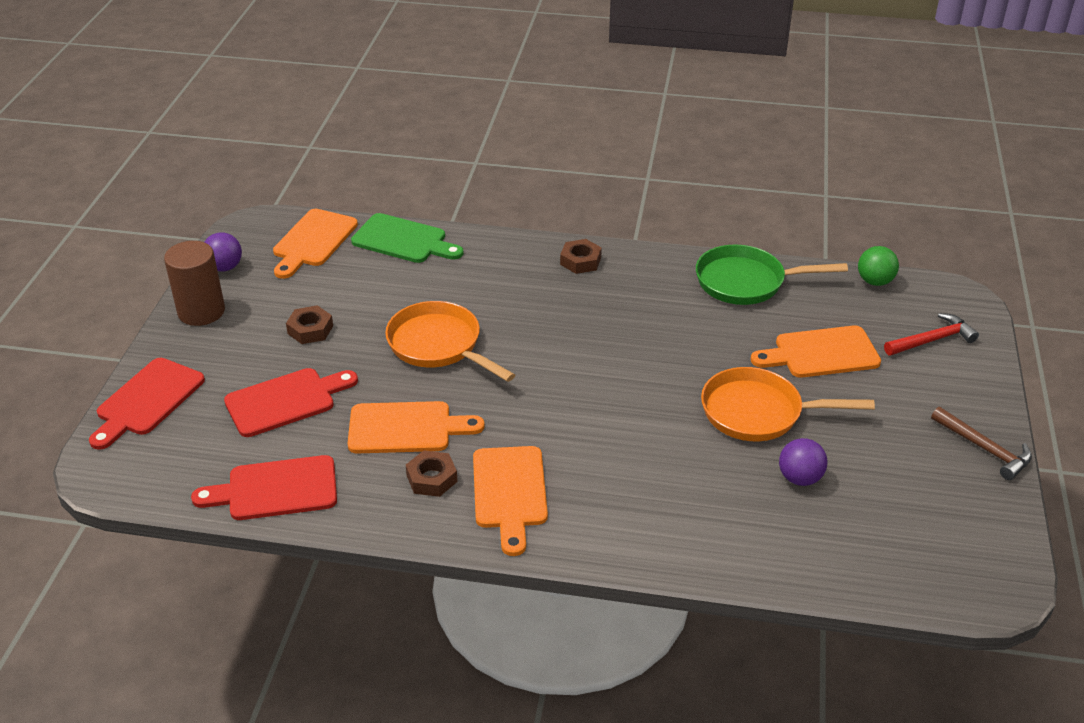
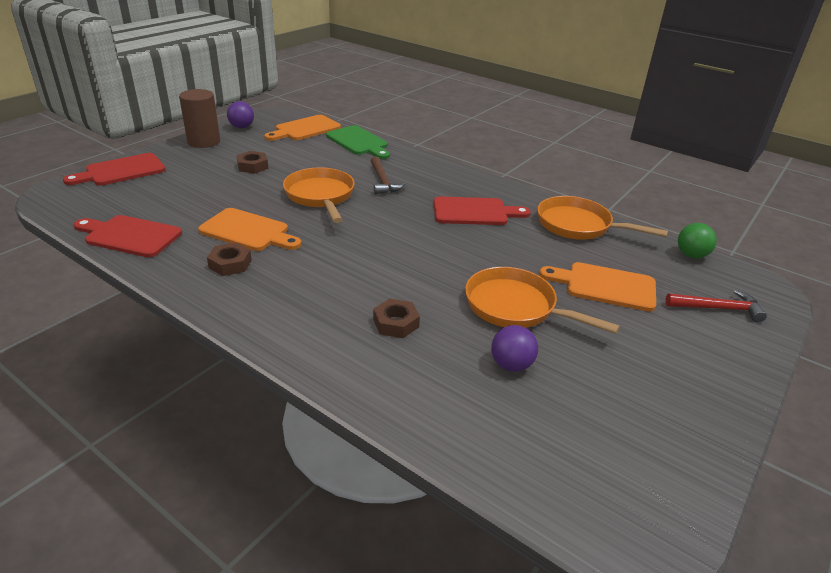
camera: 25 degrees right, 5 degrees down
(285, 401) = (194, 194): red cutting board -> red cutting board (474, 212)
(509, 492) = (272, 291): orange cutting board -> none
(580, 261) = (463, 181): brown nut -> brown nut (396, 323)
(746, 282) = (578, 225): green pan -> orange pan
(984, 449) = (715, 408): brown hammer -> brown hammer (382, 181)

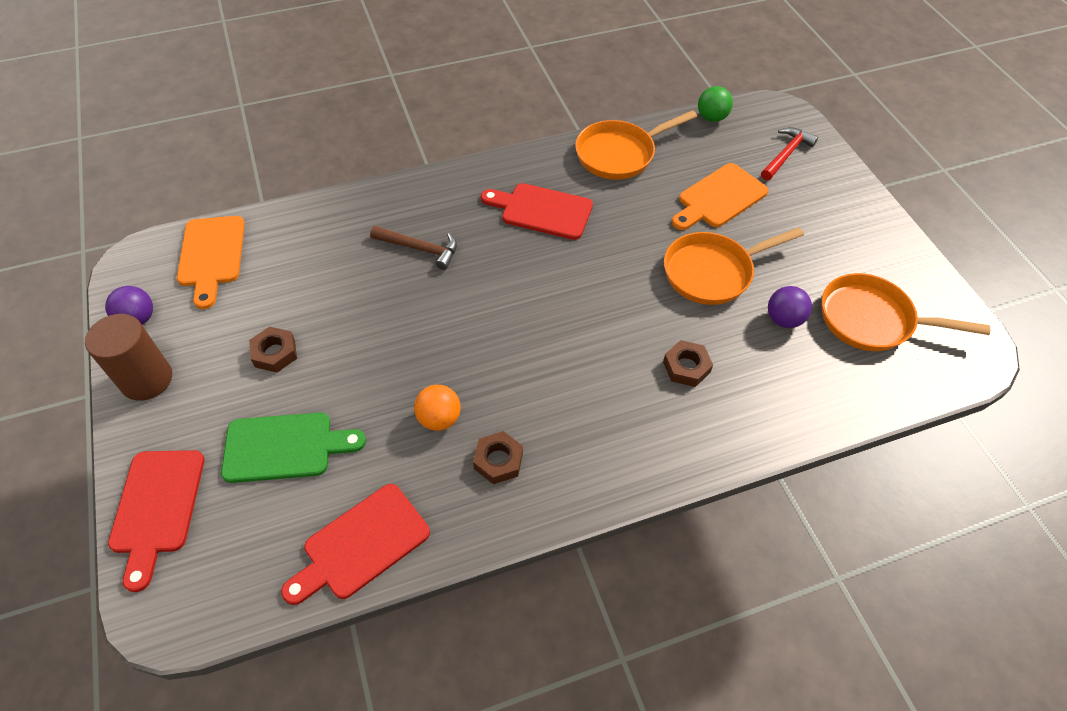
camera: 55 degrees left, 20 degrees up
(248, 231) = (439, 419): orange cutting board -> orange ball
(320, 196) = (409, 319): orange pan -> orange pan (871, 320)
(359, 142) = (300, 222): green cutting board -> green cutting board (285, 447)
(474, 212) = (542, 211): red cutting board -> red cutting board turned 105 degrees counterclockwise

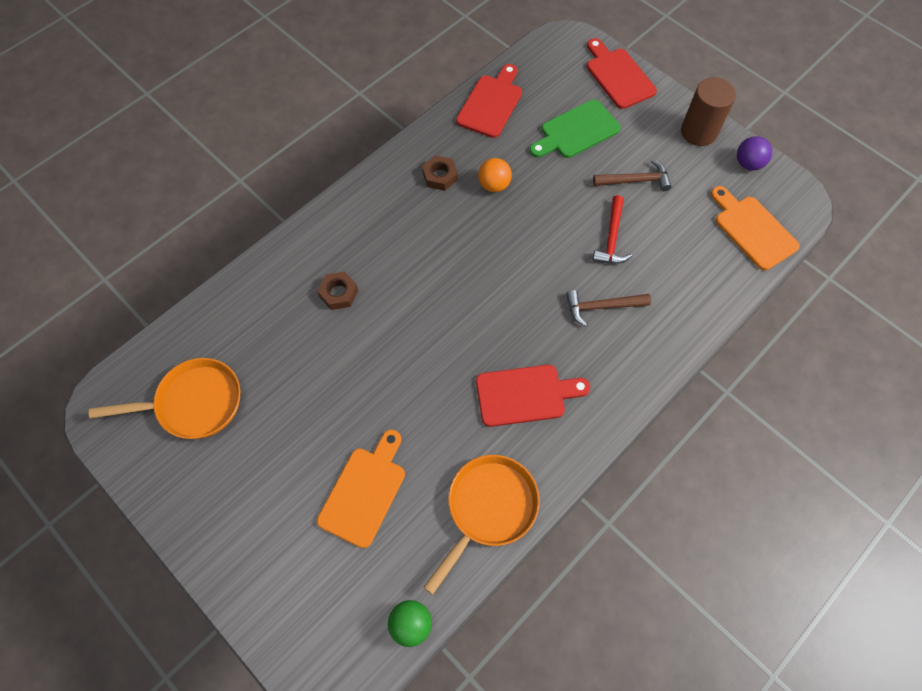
camera: 155 degrees right, 10 degrees up
(275, 353) = (635, 181): brown nut -> brown hammer
(712, 272) = (344, 394): orange pan -> none
(783, 319) = (271, 370): purple ball -> none
(786, 154) = (309, 598): red hammer -> red hammer (611, 238)

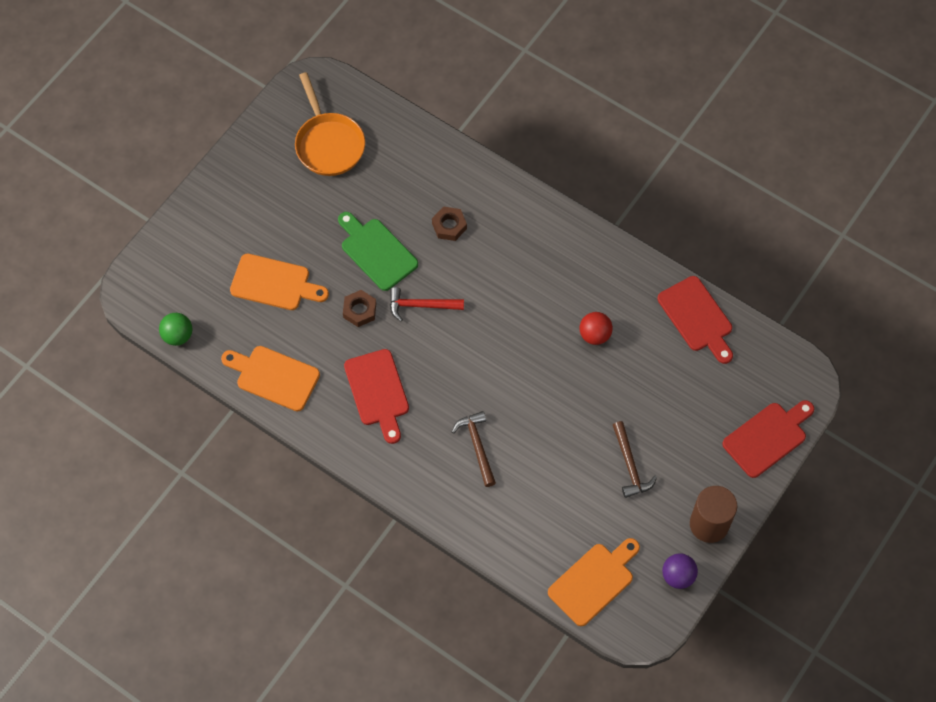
camera: 80 degrees right, 0 degrees up
(440, 176) = (594, 285): brown nut -> brown nut (359, 310)
(488, 508) = (274, 377): orange pan -> orange cutting board
(491, 103) = (697, 317): red cutting board -> red cutting board turned 45 degrees clockwise
(494, 185) = (594, 335): orange ball -> red ball
(576, 131) = (680, 403): green cutting board -> green cutting board (376, 252)
(611, 238) = (555, 448): red hammer -> red hammer (421, 305)

